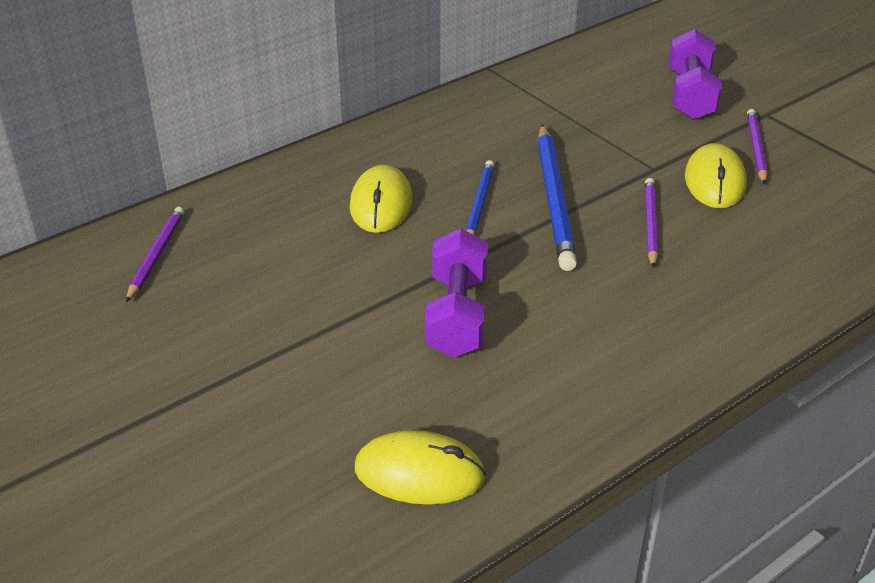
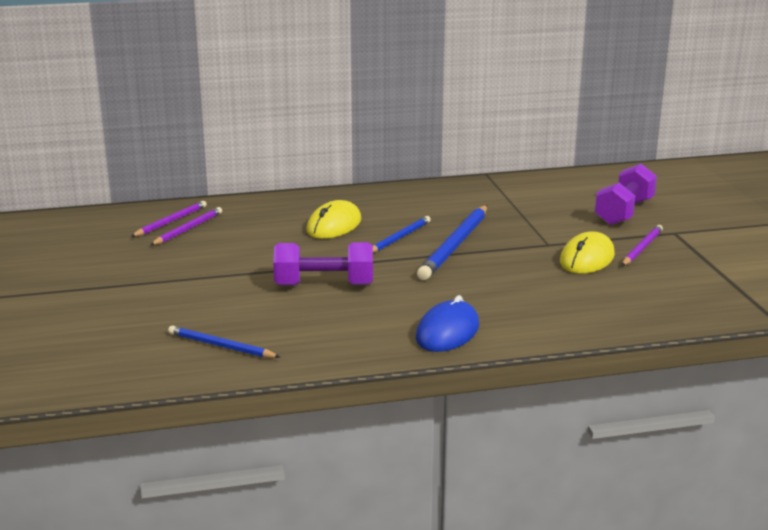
camera: 25 degrees right, 15 degrees down
(419, 473) = (221, 346): yellow mouse -> blue pencil
(457, 315) = (324, 285): purple dumbbell -> purple dumbbell turned 60 degrees clockwise
(650, 224) = (510, 270): purple pencil -> purple pencil (188, 229)
(668, 351) = (447, 332): none -> blue mouse

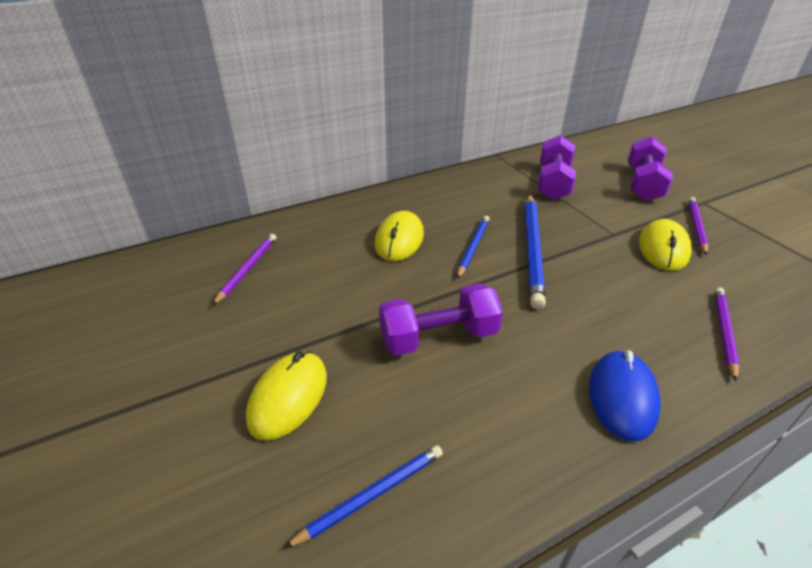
camera: 15 degrees left, 15 degrees up
(170, 222) = (224, 260): purple pencil -> purple pencil (724, 332)
(187, 299) = (288, 397): none -> yellow mouse
(221, 346) = (371, 495): blue pencil -> blue pencil turned 135 degrees clockwise
(525, 201) = (553, 183): none -> purple dumbbell

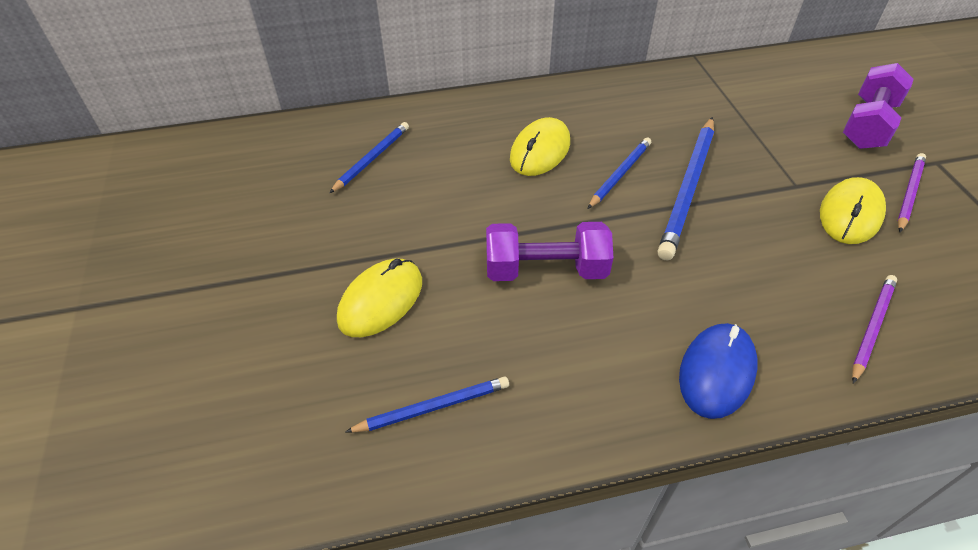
camera: 15 degrees right, 10 degrees up
(247, 269) = (371, 158): purple pencil -> blue pencil
(553, 183) = (750, 105): purple dumbbell -> none

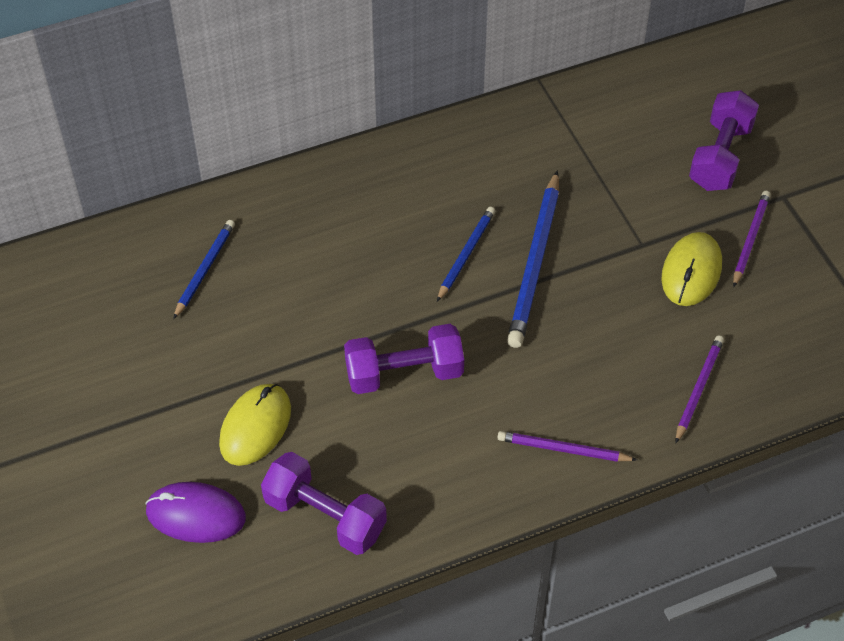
camera: 10 degrees left, 5 degrees up
(290, 383) = (195, 515): none -> purple mouse
(432, 407) = (325, 516): blue pencil -> purple dumbbell
(540, 151) = (380, 236): yellow mouse -> none
(716, 372) = (563, 450): blue mouse -> purple pencil

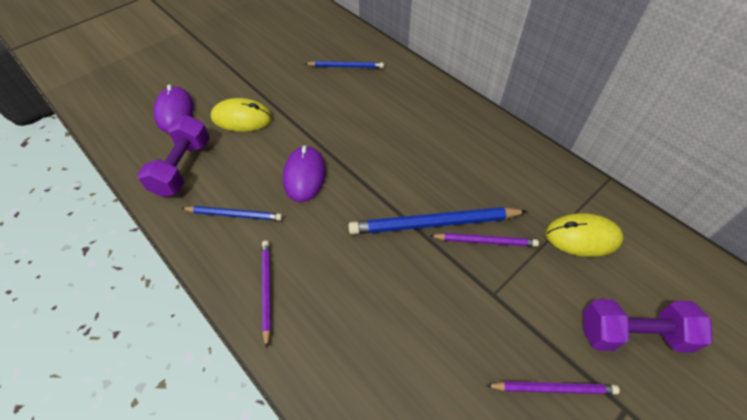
camera: 70 degrees right, 0 degrees up
(404, 373) = (304, 175): purple dumbbell -> purple mouse
(465, 254) = (420, 180): blue pencil -> blue pencil (234, 214)
(691, 272) = (486, 343): yellow mouse -> yellow mouse (582, 237)
(698, 389) = (359, 383): purple pencil -> purple pencil (485, 241)

